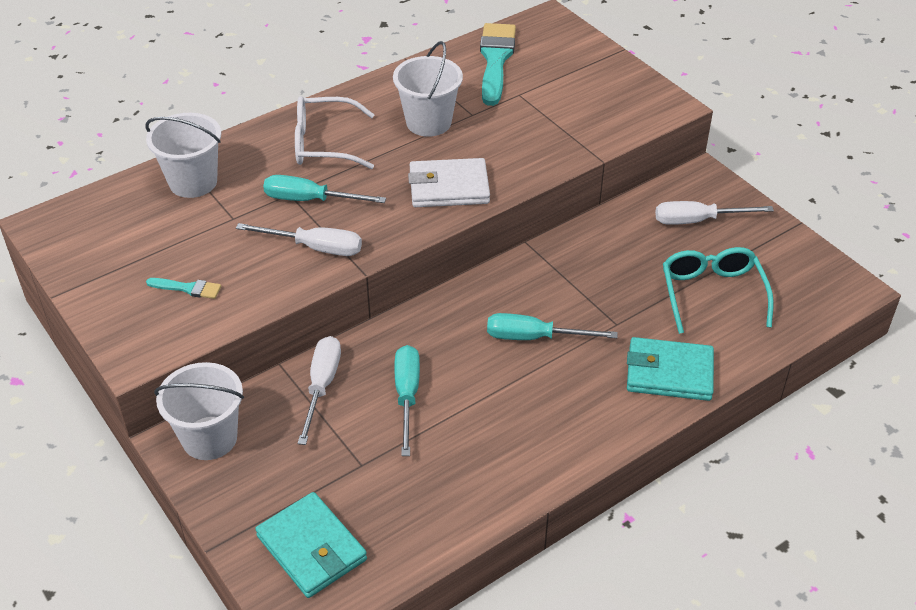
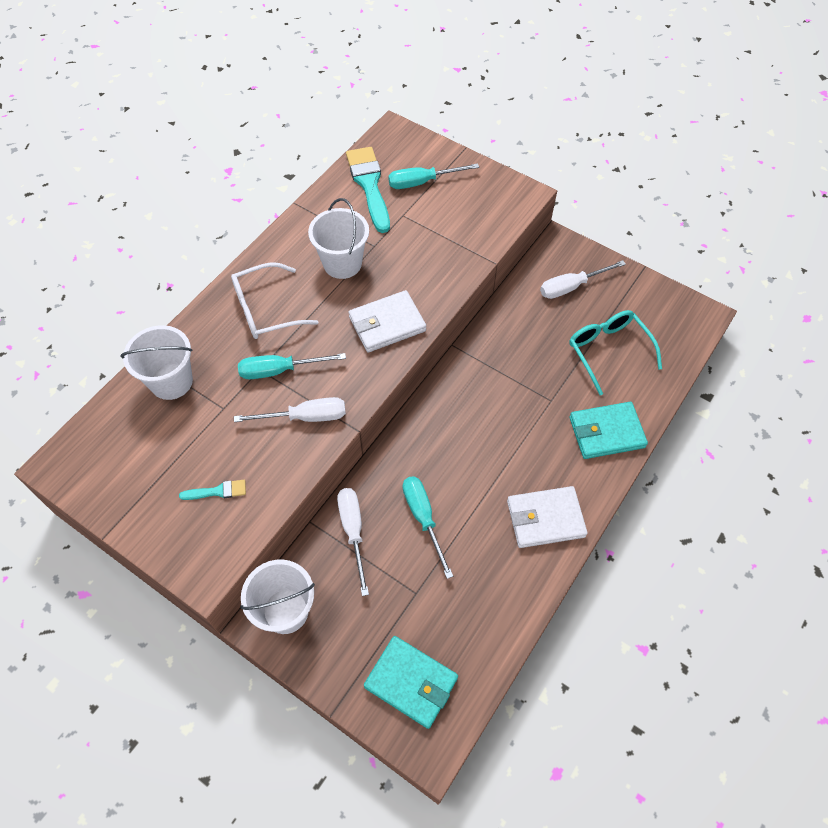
camera: 20 degrees left, 15 degrees up
(534, 337) = (496, 432): turquoise screwdriver -> turquoise screwdriver (422, 182)
(550, 437) = (545, 519): none -> white wallet

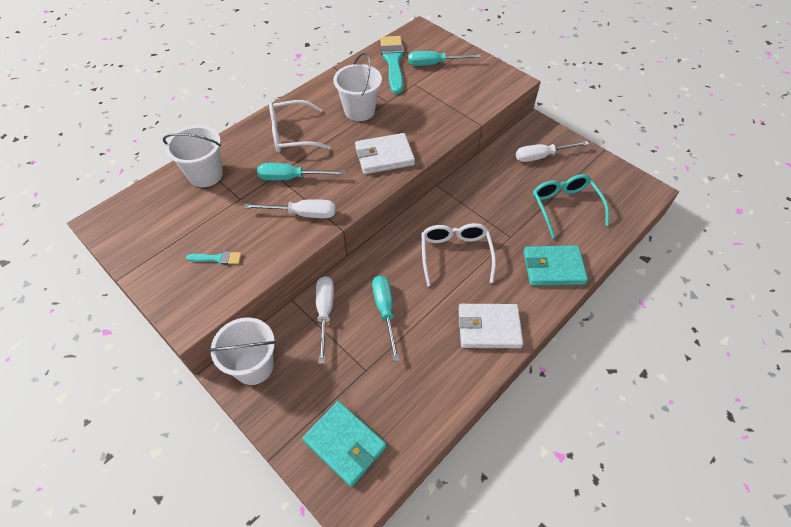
camera: 10 degrees right, 5 degrees down
(491, 433) = (455, 254): none -> white glasses

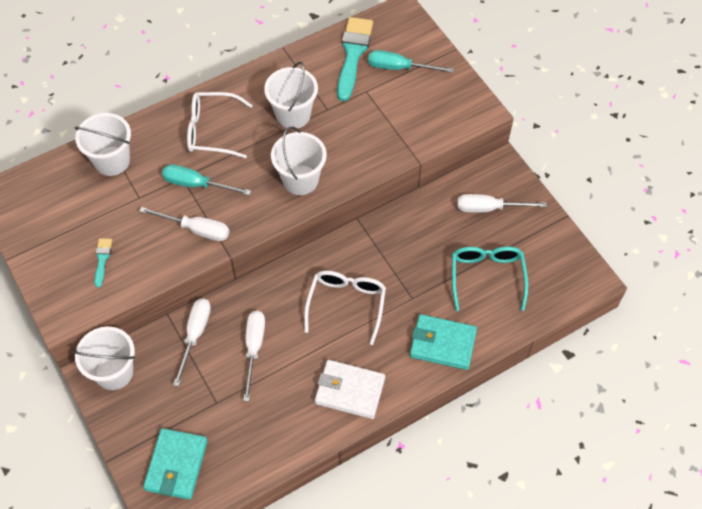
camera: 15 degrees right, 5 degrees up
(217, 258) = (102, 259): turquoise brush -> turquoise brush turned 105 degrees counterclockwise
(345, 444) = (176, 465): turquoise wallet -> turquoise wallet turned 45 degrees clockwise
(384, 156) = (300, 180): white wallet -> white bucket
(385, 311) = (254, 348): turquoise screwdriver -> white screwdriver

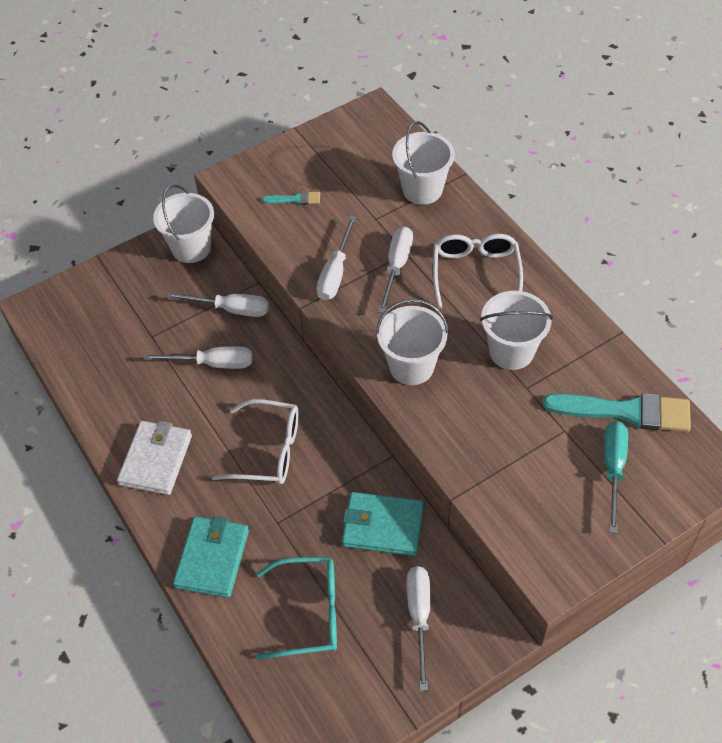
camera: 90 degrees right, 5 degrees down
(176, 465) = (85, 310): turquoise wallet -> turquoise wallet (382, 526)
(196, 184) = (397, 267): turquoise screwdriver -> white screwdriver

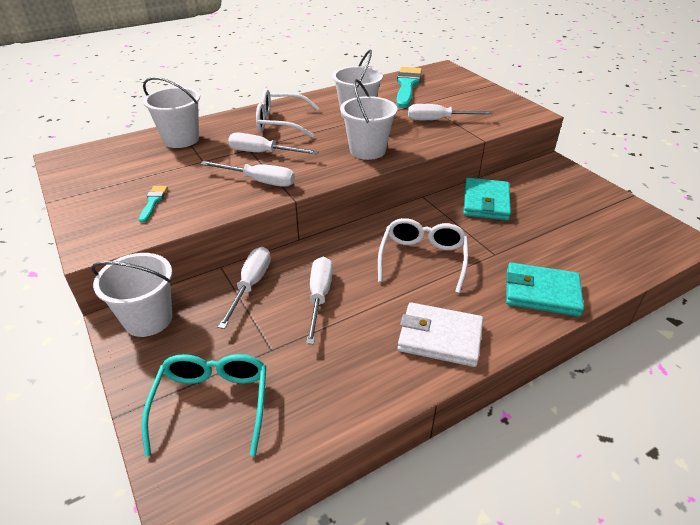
camera: 90 degrees left, 15 degrees down
(310, 613) = (571, 237): turquoise glasses -> turquoise glasses (212, 403)
(419, 617) = (553, 190): white screwdriver -> white screwdriver (438, 120)
(613, 469) = (449, 92): turquoise screwdriver -> none

